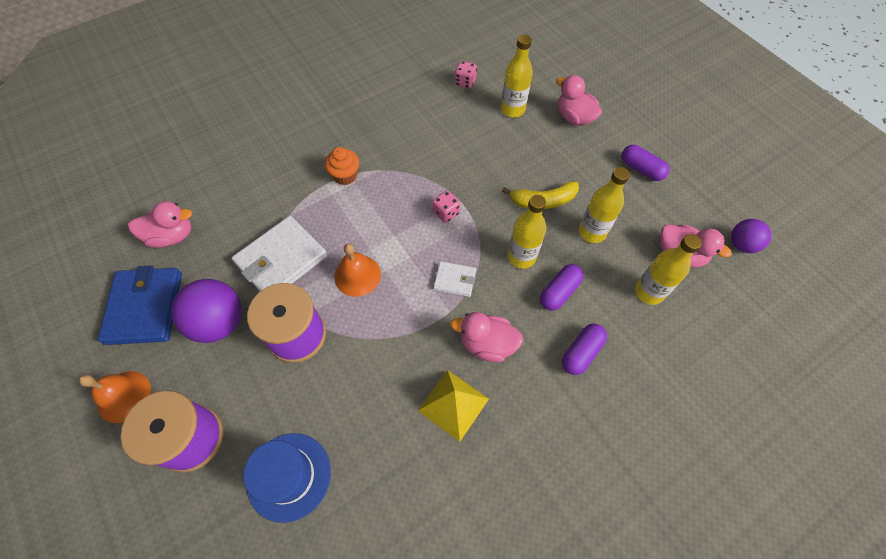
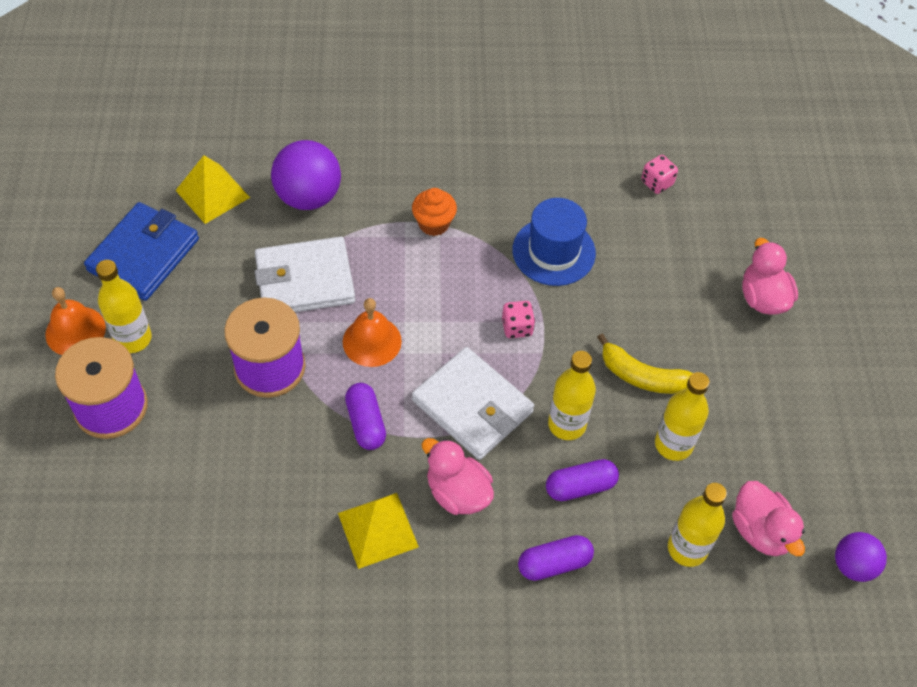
camera: 30 degrees right, 5 degrees down
(172, 236) = (212, 194): pink duck -> yellow pyramid
(219, 322) = (204, 310): purple ball -> purple ball (308, 197)
(289, 476) = (175, 496): blue hat -> blue hat (553, 251)
(454, 280) = (472, 406): white wallet -> white wallet, size x1.97
(512, 109) = (691, 247): yellow bottle -> yellow bottle (133, 339)
(641, 169) = (799, 407): purple capsule -> purple capsule (366, 423)

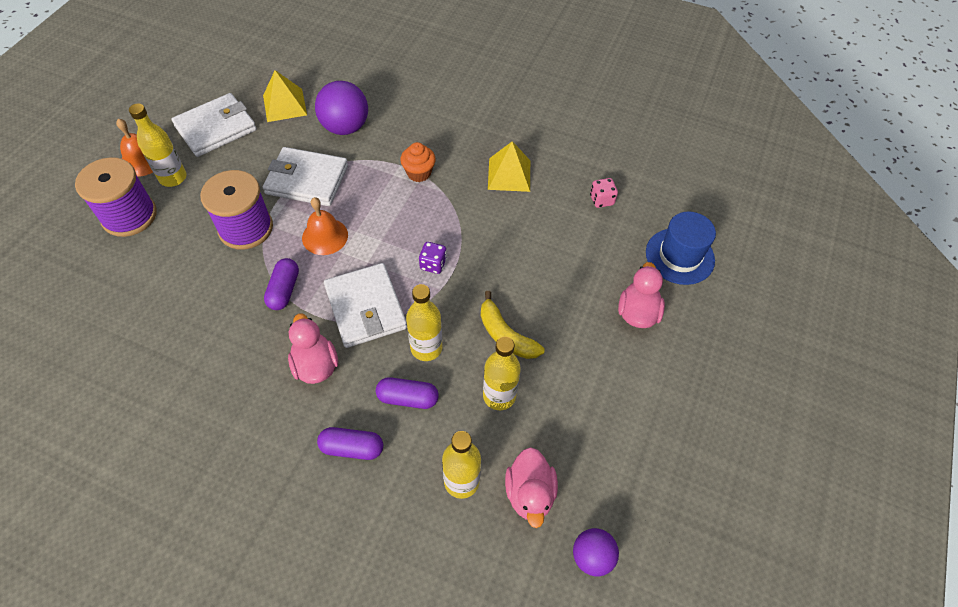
camera: 25 degrees right, 0 degrees up
(144, 255) = (216, 128): blue wallet -> white wallet
(378, 530) = (243, 368): yellow pyramid -> yellow pyramid (509, 174)
(517, 327) = (433, 264): pink dice -> purple dice
(553, 251) = (493, 221): blue hat -> blue hat (679, 256)

